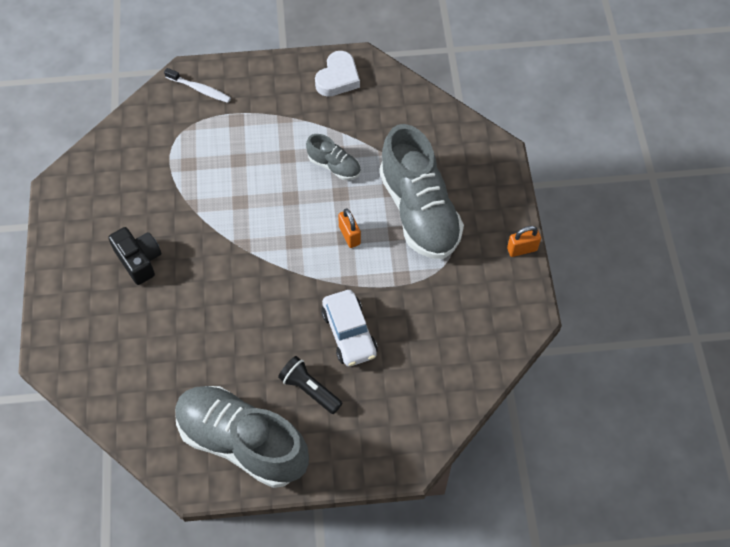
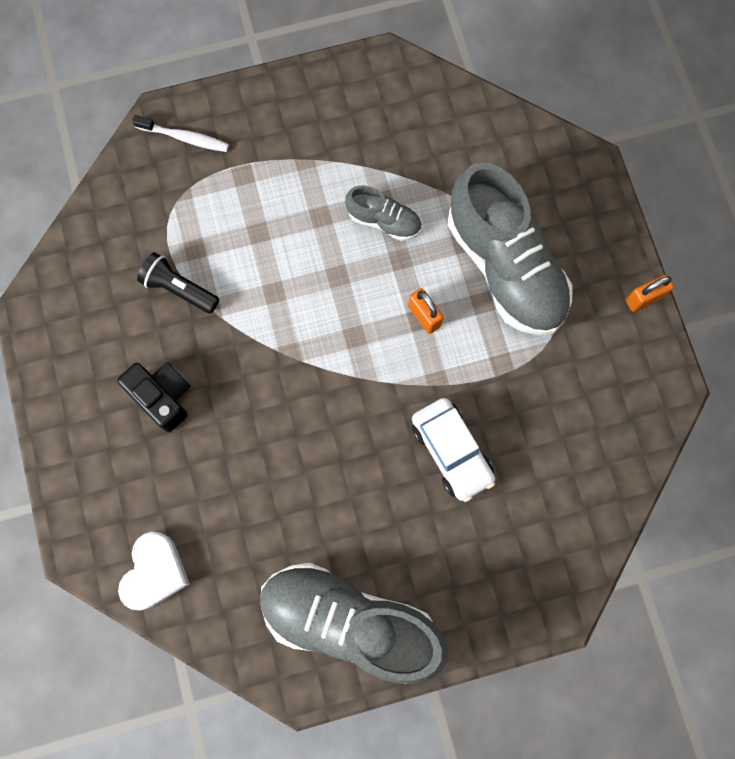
camera: 10 degrees left, 15 degrees up
(310, 389) = (418, 536): black flashlight -> black flashlight (179, 289)
(338, 78) = (362, 92): white heart -> white heart (155, 572)

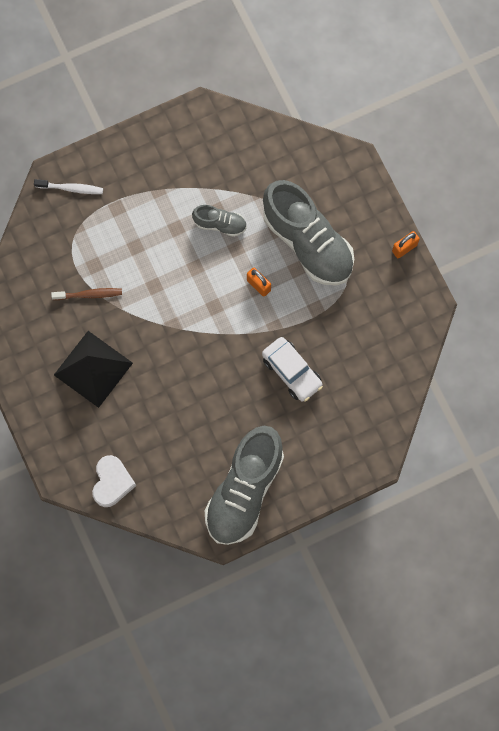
camera: 10 degrees left, 0 degrees up
(162, 397) = (93, 369): black camera -> black pyramid
(179, 289) = (89, 294): black flashlight -> brown toothbrush
(350, 621) = (244, 490): grey shoe -> grey shoe turned 75 degrees counterclockwise

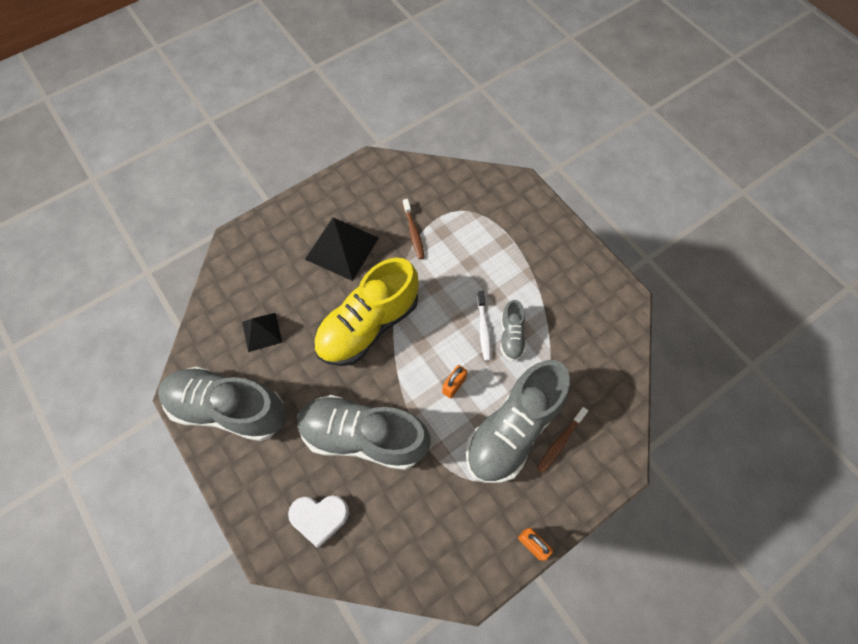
camera: 80 degrees right, 10 degrees down
(71, 188) = (513, 200): white toothbrush -> white toothbrush (483, 329)
(112, 482) = (232, 283): white heart -> white heart (320, 517)
(172, 455) = (262, 332): none -> black pyramid
(184, 353) = (368, 325): none -> yellow shoe
(292, 372) = (363, 436): white car -> grey shoe
(326, 205) = (560, 442): none -> brown toothbrush

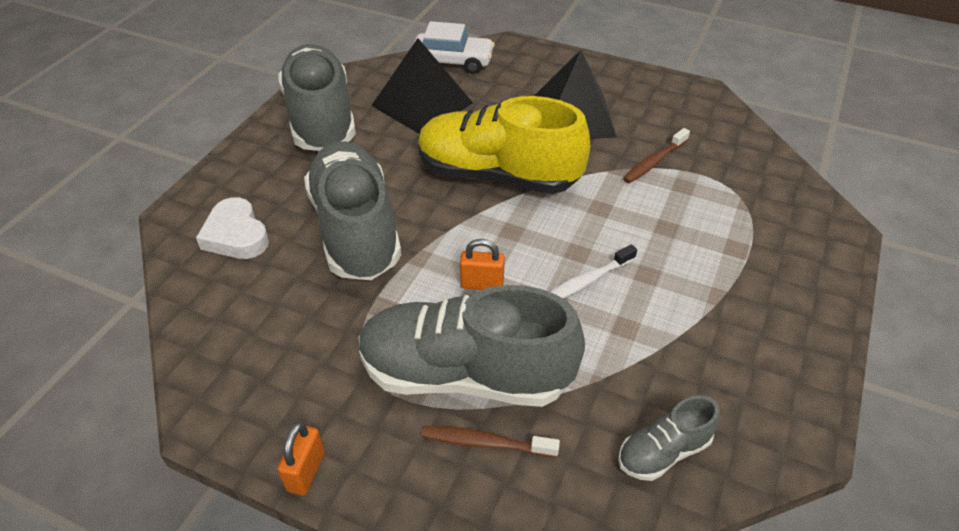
camera: 60 degrees right, 20 degrees down
(227, 286) = (453, 62): none -> white car
(262, 332) = (422, 104): black pyramid -> black pyramid, size x1.70
(511, 336) = (603, 315): grey shoe -> grey shoe (663, 452)

